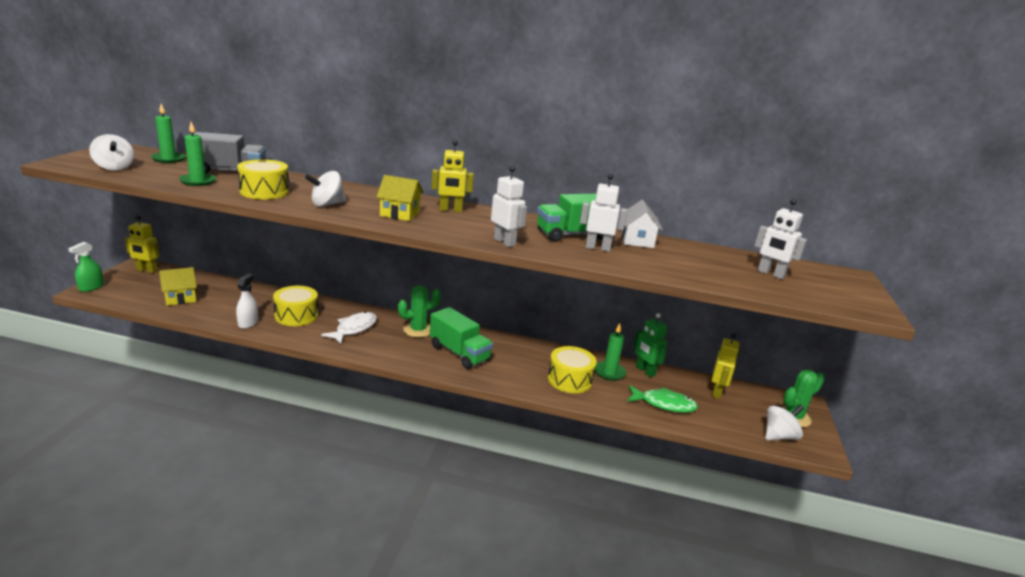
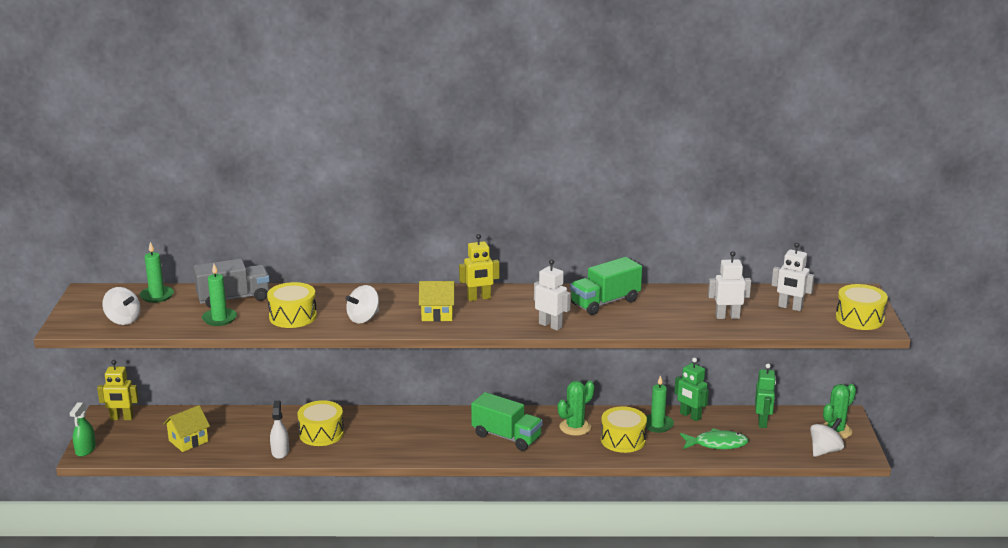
camera: 10 degrees left, 0 degrees up
(354, 329) = (388, 434): white fish -> none
(418, 330) = (452, 422): green cactus -> green cactus (575, 427)
(597, 248) = (633, 313): white robot -> white robot (727, 317)
(637, 240) = (664, 295): white house -> none
(717, 392) = (762, 422): yellow robot -> green robot
(851, 298) = (859, 318): none -> yellow drum

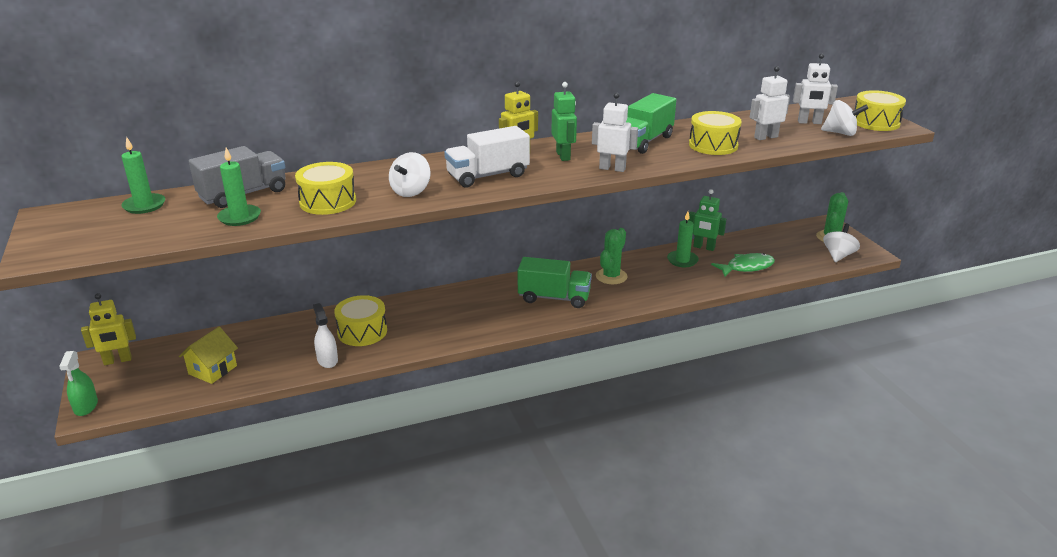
camera: 20 degrees left, 5 degrees up
(123, 320) = (113, 238): white spinning top -> white spinning top (840, 133)
(437, 314) = (488, 176): yellow house -> white truck
(623, 440) = (663, 279): yellow drum -> yellow drum (713, 145)
(762, 422) = (767, 241): green robot -> green robot (563, 156)

